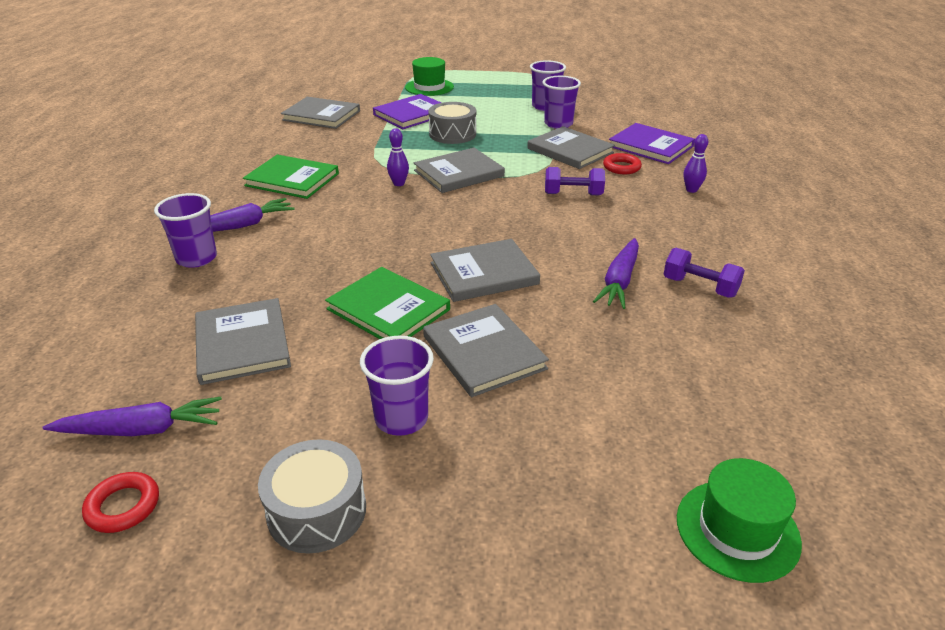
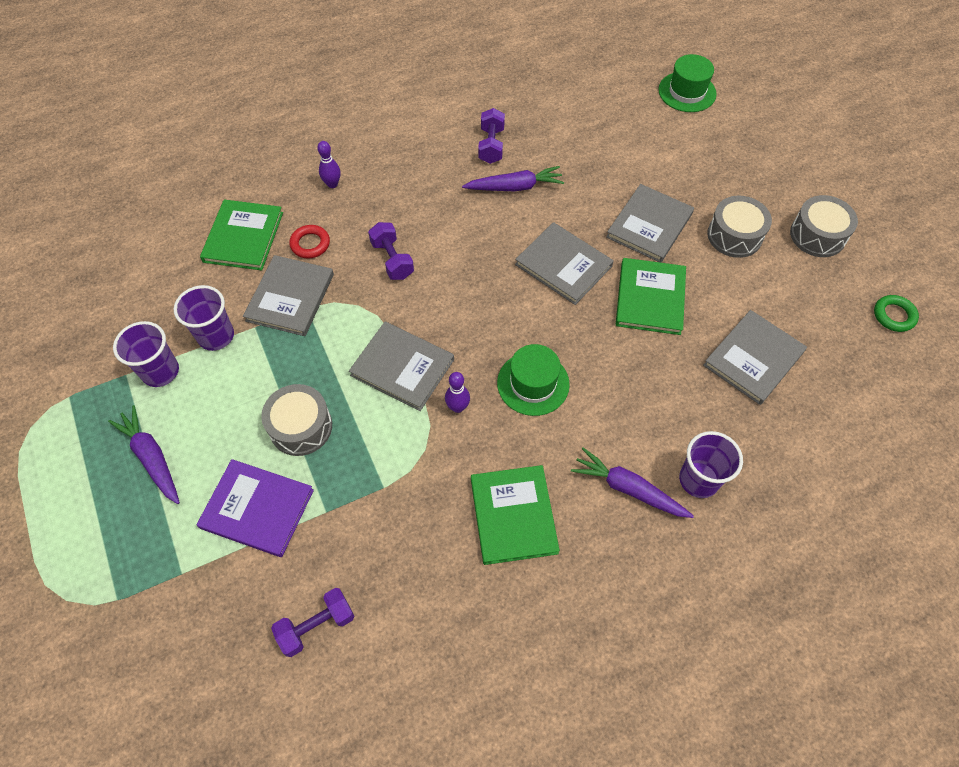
camera: 120 degrees left, 25 degrees up
(123, 506) = (894, 315): red ring -> green ring
(142, 429) = (855, 351): purple carrot -> purple carrot (151, 457)
(321, 115) = (317, 625): grey book -> purple dumbbell
(401, 418) = (734, 235): purple cup -> grey drum
(429, 87) = (135, 550): green hat -> green hat (533, 383)
(650, 146) = (243, 237): purple book -> green book

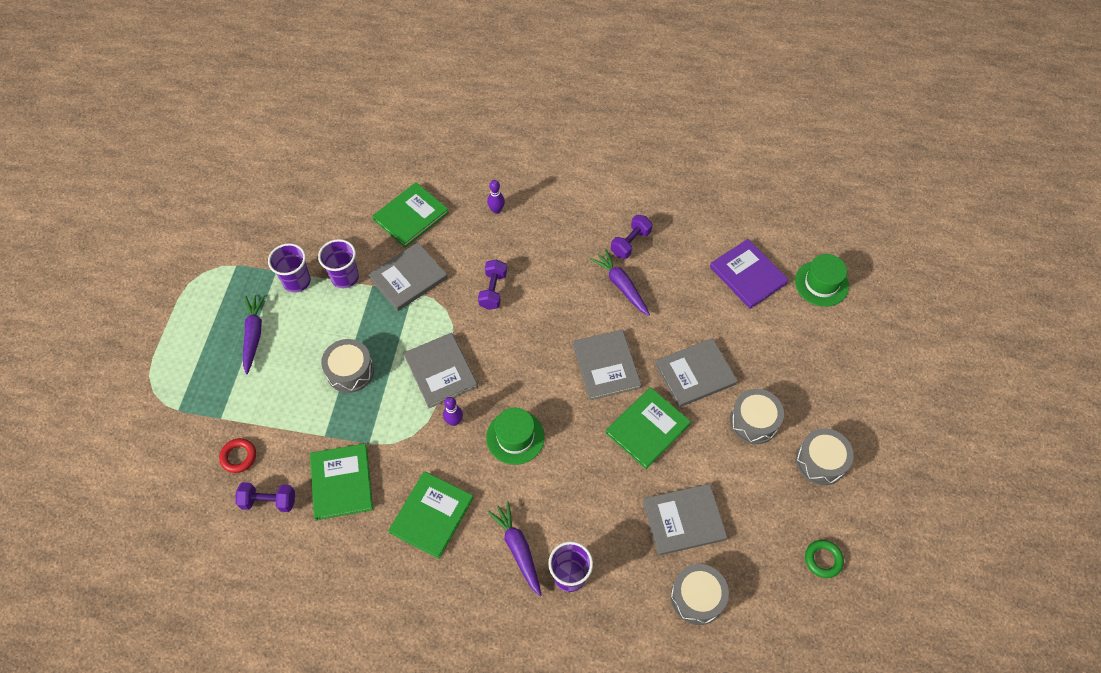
camera: 35 degrees right, 0 degrees up
(257, 509) = (288, 407): purple book -> purple book (748, 275)
(310, 244) = (449, 247): red ring -> red ring (238, 457)
(386, 548) = (341, 482): none -> green book
(515, 187) = (621, 285): purple carrot -> purple carrot turned 150 degrees counterclockwise
(826, 419) = (697, 597): none -> grey drum

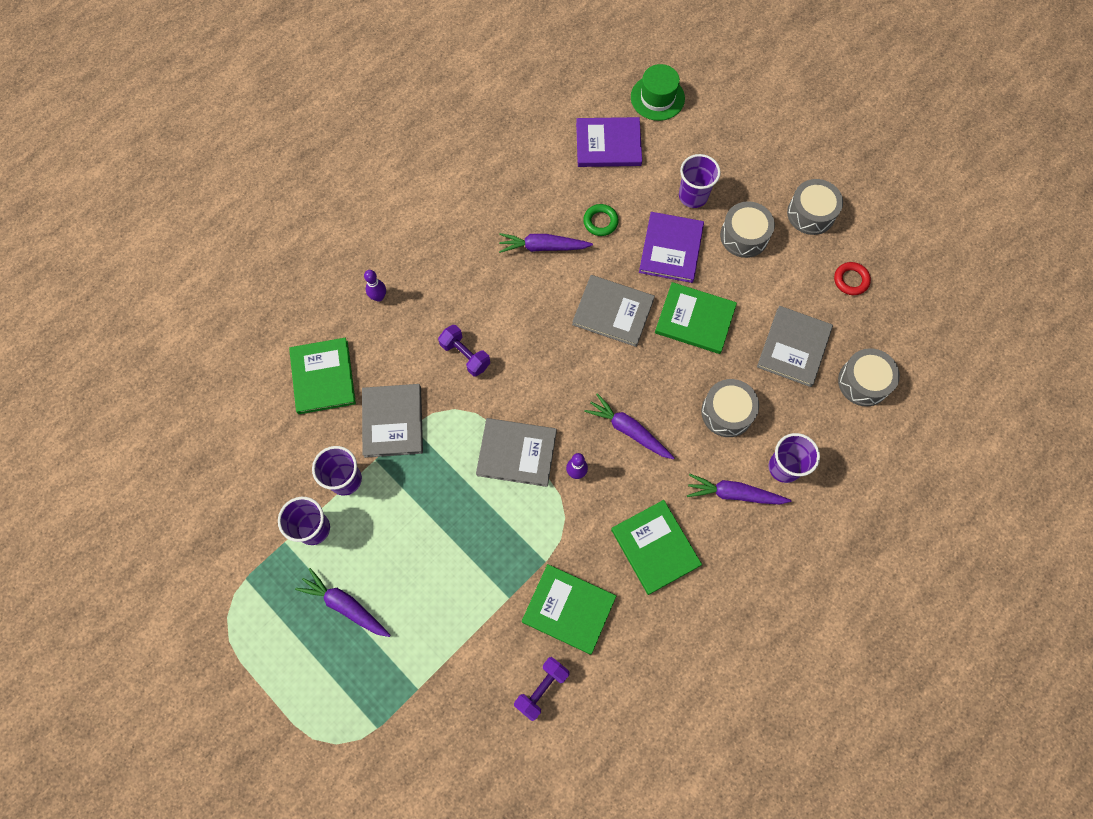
camera: 55 degrees left, 10 degrees up
(238, 457) = (474, 693): red ring -> red ring (851, 280)
(350, 371) = (456, 535): grey drum -> grey drum (727, 412)
(515, 437) = (628, 430): green hat -> purple carrot
(630, 243) = (505, 210): purple dumbbell -> none
(647, 429) = (695, 319): green book -> green book turned 60 degrees counterclockwise
(695, 374) = (671, 249): grey book -> purple book
(756, 362) = (693, 196): none -> purple cup
(823, 559) = (890, 271): green ring -> green ring (600, 222)

